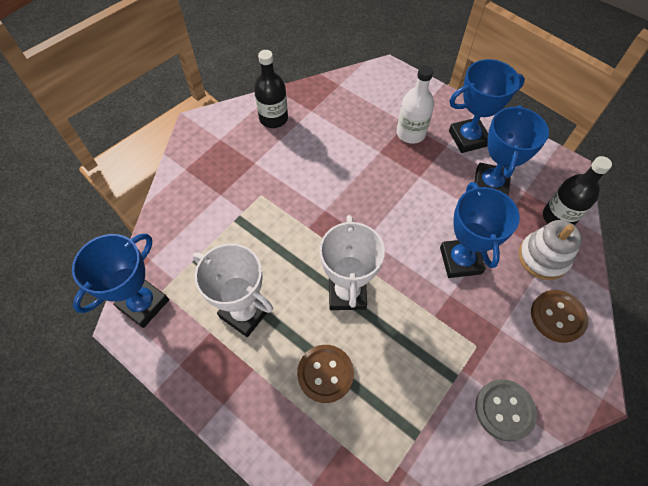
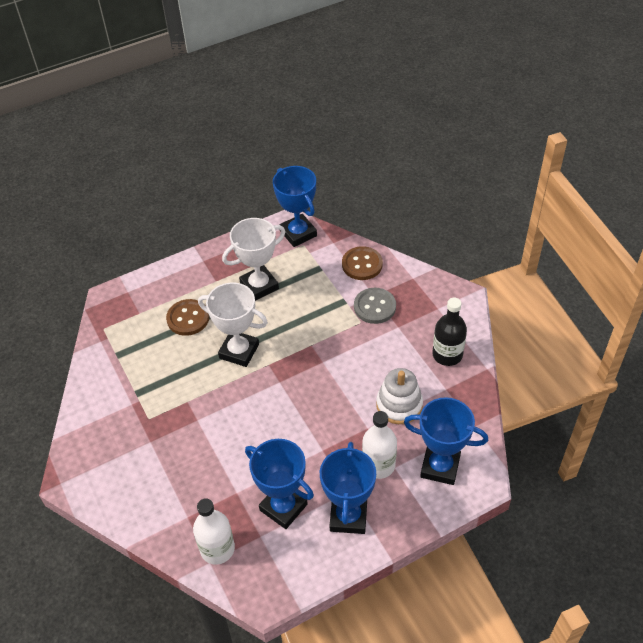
camera: 115 degrees right, 10 degrees down
(460, 260) = (221, 442): blue trophy -> blue trophy (440, 467)
(504, 410) = (97, 413): grey button -> grey button (374, 307)
(543, 257) = (187, 509): white stacking toy -> white stacking toy (399, 405)
(557, 316) = (133, 489): brown button -> brown button (362, 264)
(558, 217) = (217, 549): black bottle -> white bottle

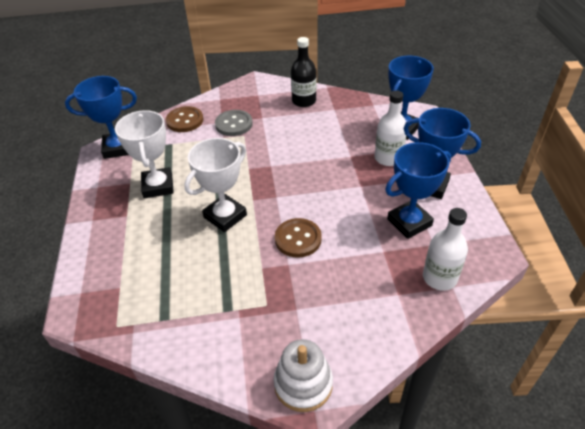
camera: 70 degrees left, 5 degrees down
(188, 318) = (158, 246): brown button -> brown button (298, 239)
(399, 405) = (337, 134): white stacking toy -> white stacking toy (303, 384)

